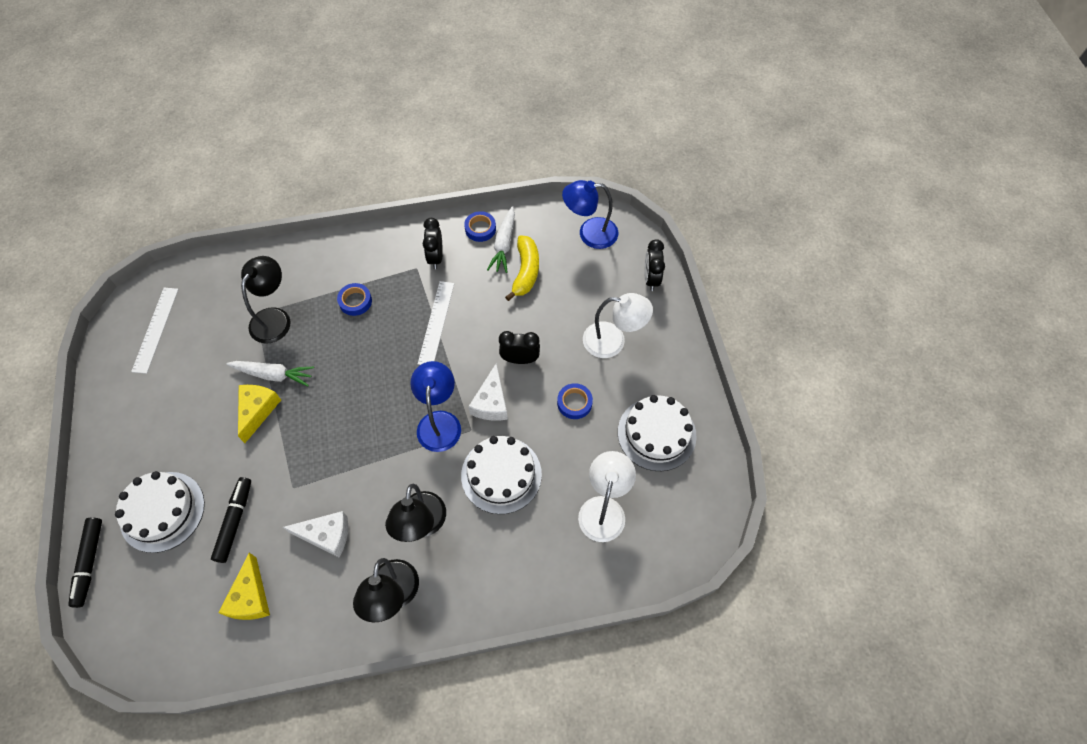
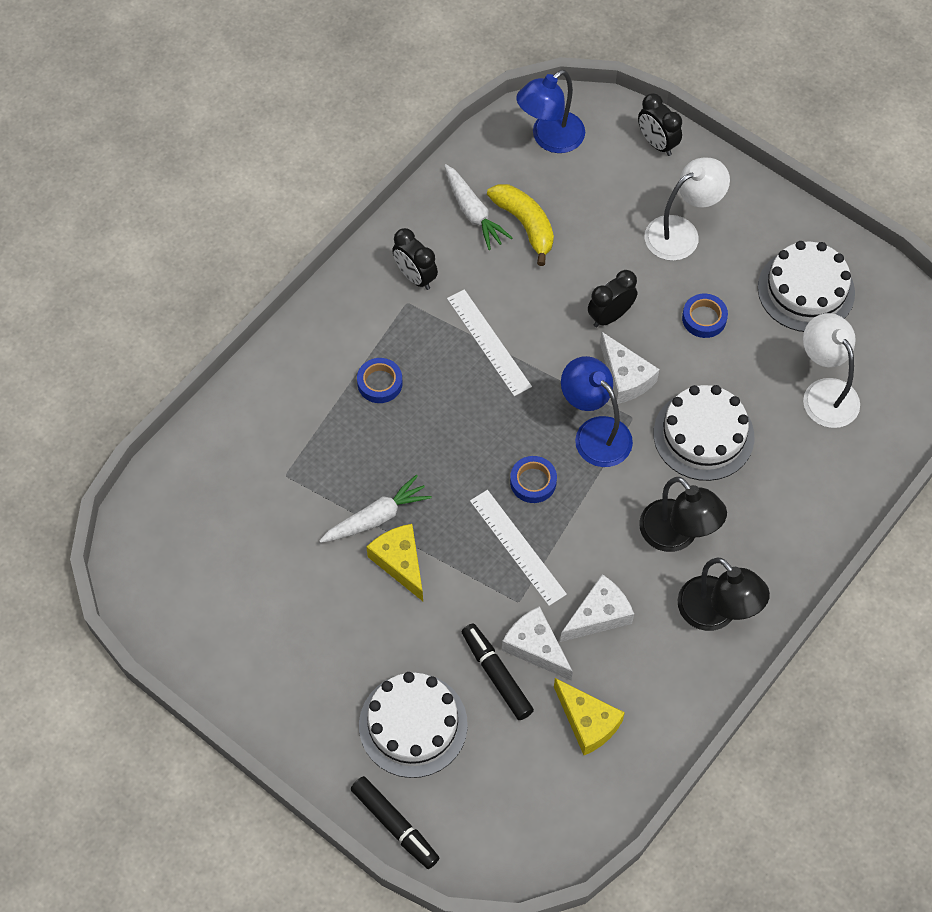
camera: 40 degrees left, 0 degrees up
(156, 329) = (191, 572): white ruler -> white ruler (517, 547)
(272, 524) = (536, 647): none -> white cheese
(274, 318) = (310, 463): black lamp -> none
(480, 229) = (430, 213): blue tape -> blue tape (533, 482)

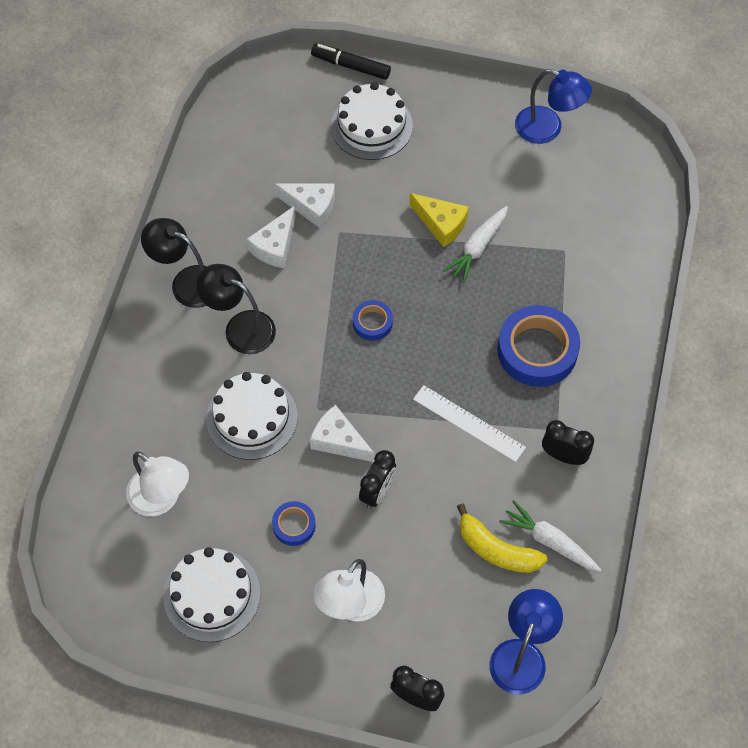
camera: 155 degrees right, 0 degrees up
(380, 383) = (537, 350): blue tape -> blue tape, size x1.98
(496, 675) = (330, 178): black marker -> none
(517, 547) = (359, 269): white ruler -> none
(587, 722) = (251, 174): yellow cheese -> none
(594, 433) = (342, 382): blue lamp -> blue lamp (548, 129)

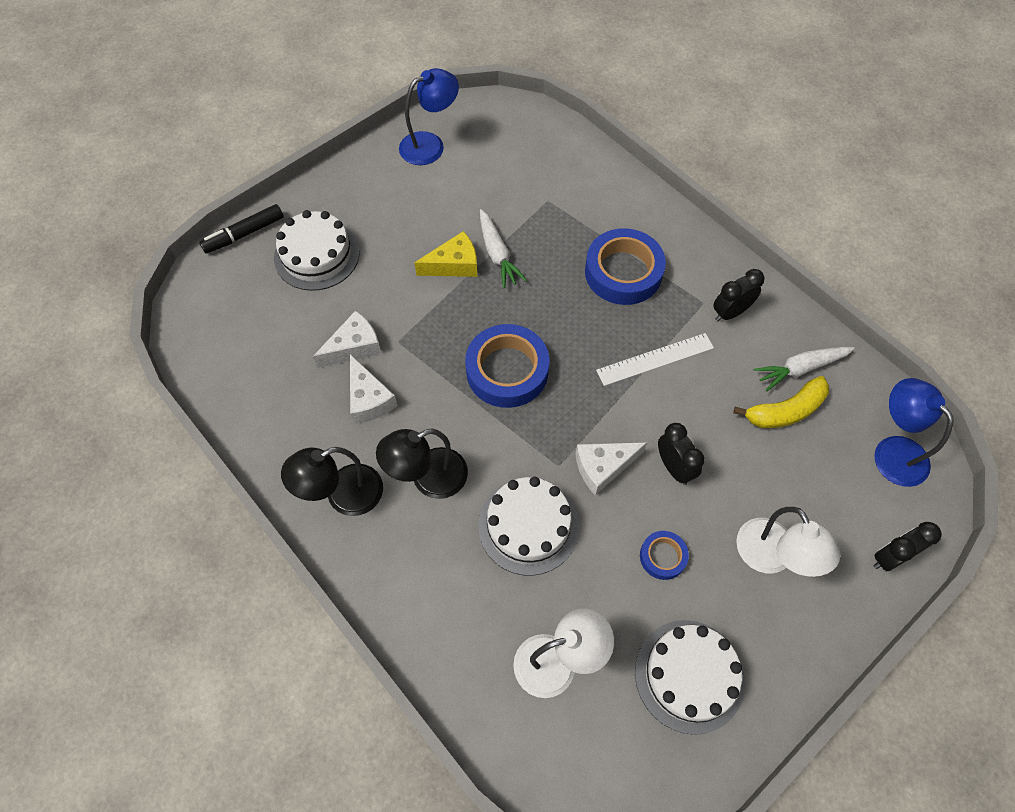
camera: 55 degrees left, 0 degrees up
(372, 322) = (507, 370): blue tape -> blue tape, size x1.98

